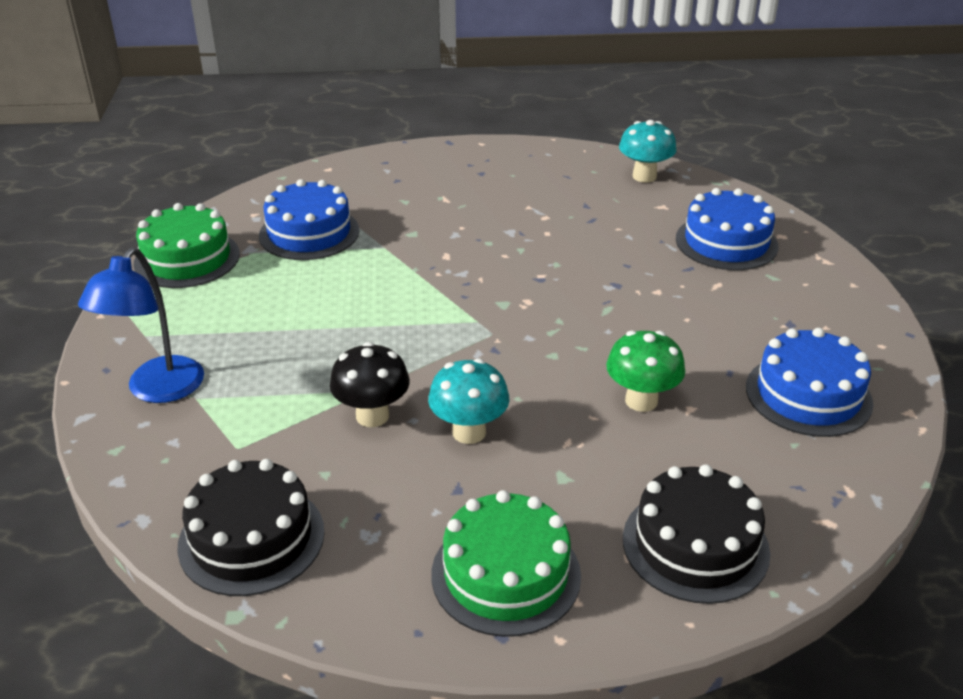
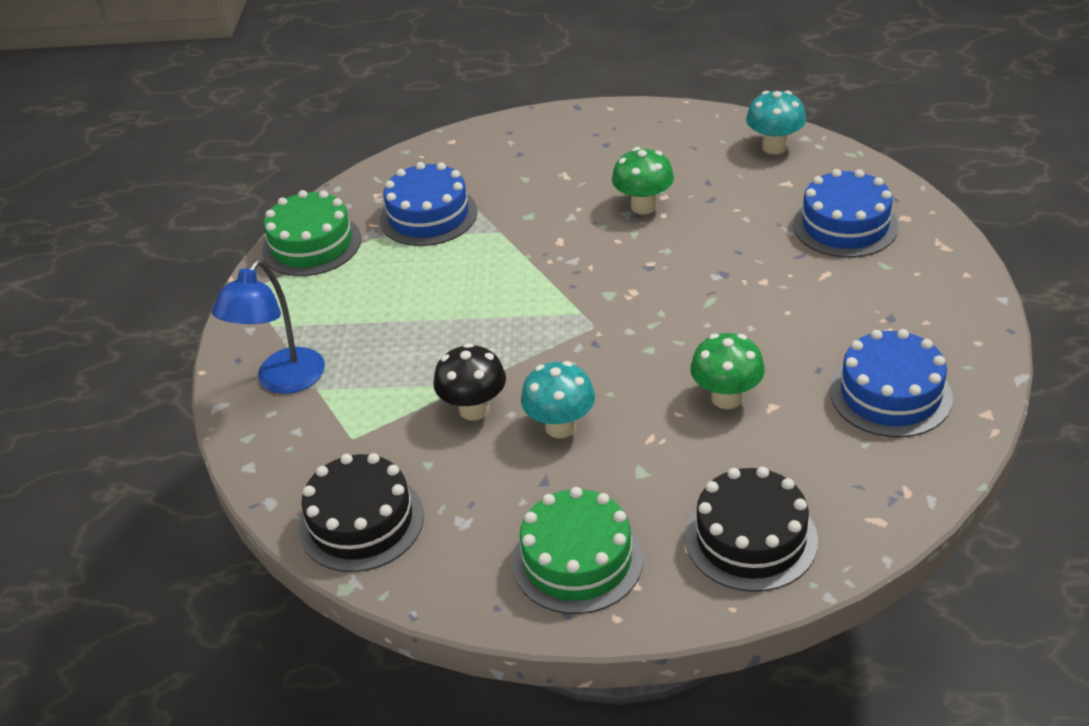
camera: 10 degrees right, 5 degrees up
(526, 225) = (643, 206): none -> green mushroom

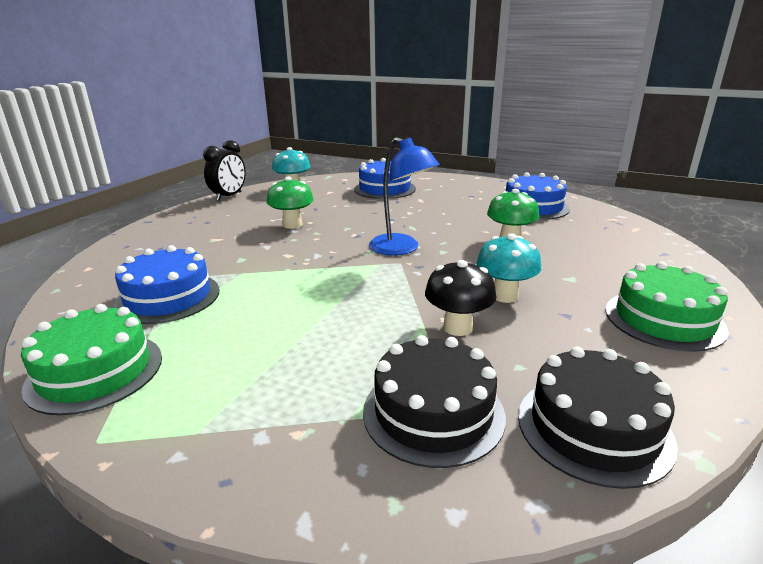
camera: 70 degrees left, 15 degrees down
(283, 381) = (311, 444): blue lamp -> blue lamp (401, 249)
(697, 116) = (229, 196): none -> black clock
(751, 538) = (646, 260): black cake -> black cake (433, 412)

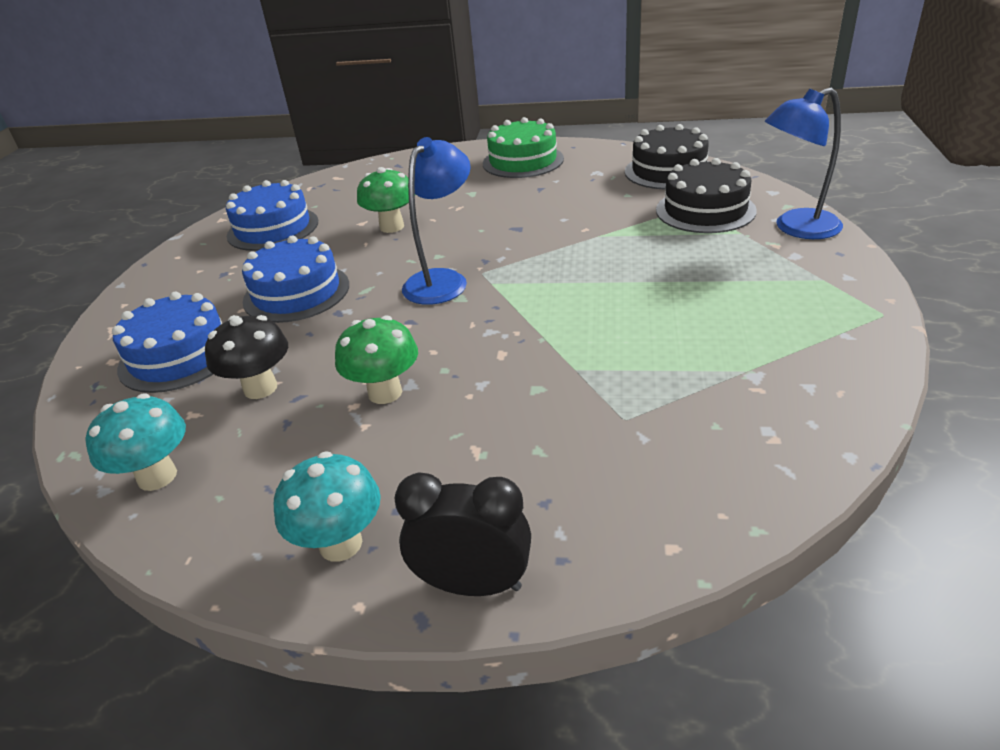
camera: 105 degrees left, 10 degrees up
(95, 371) = (834, 365): green cake -> none
(168, 297) = (678, 397): blue cake -> blue cake (296, 293)
(229, 196) = (221, 561): black clock -> black clock (473, 584)
(320, 474) = (796, 228): none -> blue lamp
(458, 327) = (594, 221): black mushroom -> black mushroom (260, 388)
(505, 296) = (524, 212): turquoise mushroom -> turquoise mushroom (340, 544)

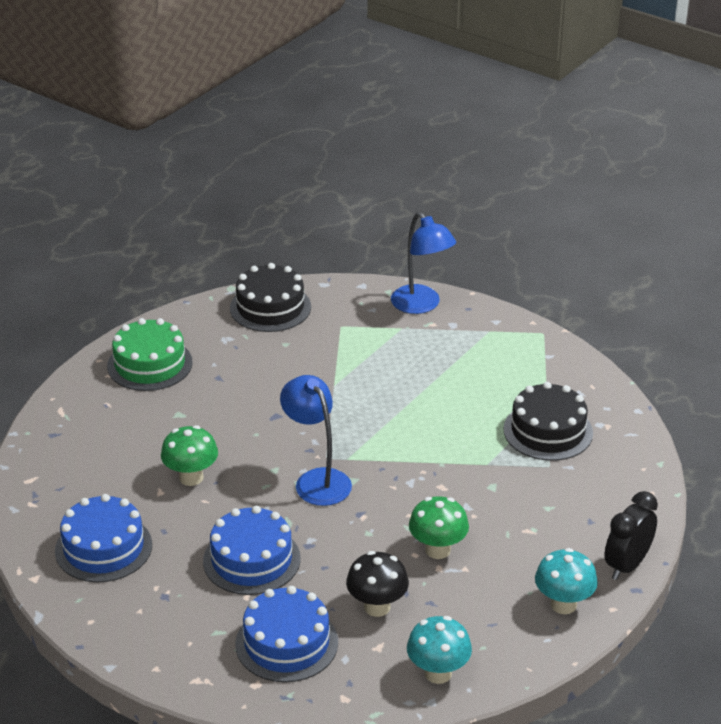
camera: 65 degrees left, 0 degrees up
(705, 210) = (354, 325): black cake -> black cake (548, 431)
(796, 228) = (421, 305): blue lamp -> blue lamp turned 45 degrees counterclockwise

